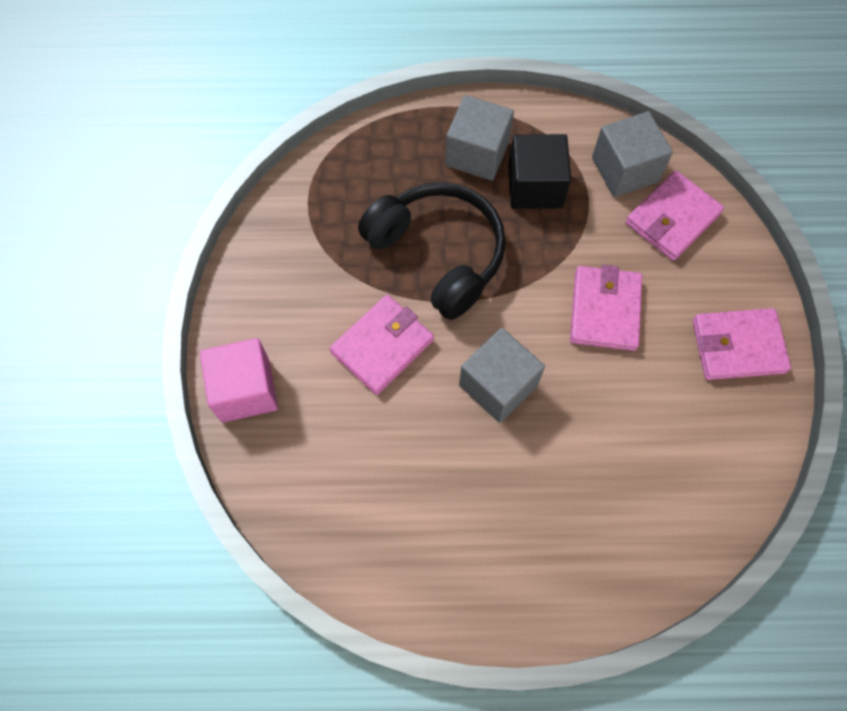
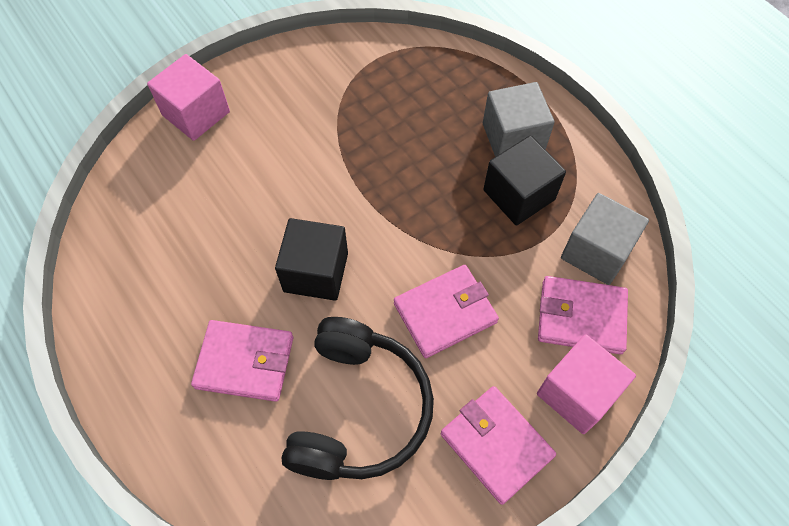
camera: 55 degrees right, 5 degrees down
(382, 346) = (292, 174): pink wallet -> pink wallet (245, 362)
(438, 254) = (400, 164): black headphones -> black headphones (359, 410)
(498, 385) = (316, 272): grey cube -> black cube
(731, 264) = (577, 393): none -> pink cube

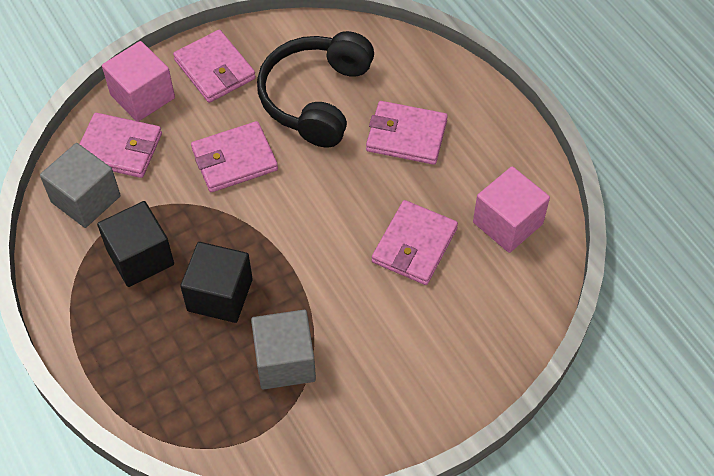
camera: 175 degrees left, 5 degrees down
(196, 113) = (469, 375): pink cube -> pink cube (507, 223)
(240, 228) = (414, 245): none -> pink wallet
(316, 272) = (344, 201): black cube -> black cube (220, 295)
(513, 138) = (128, 318): grey cube -> grey cube (285, 361)

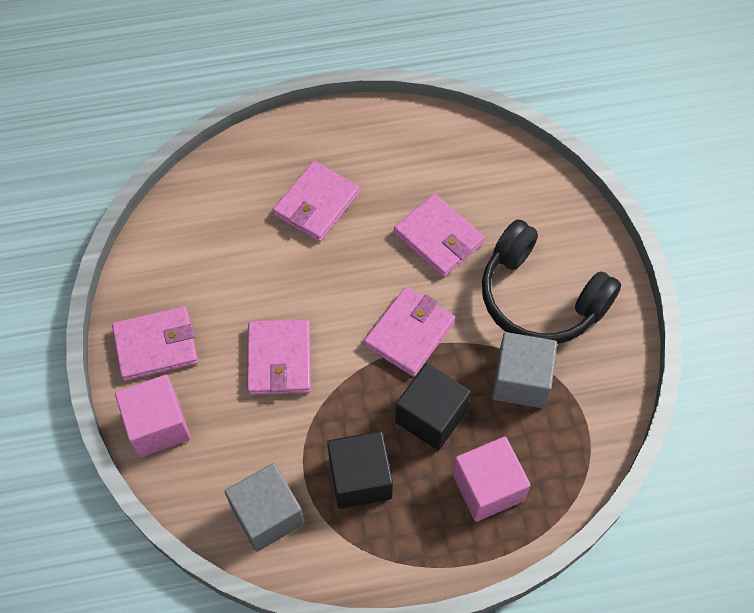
camera: 70 degrees left, 5 degrees up
(119, 148) = (216, 465): pink wallet -> pink wallet (409, 333)
(316, 98) = (237, 265): black headphones -> black headphones (540, 298)
(507, 223) = (443, 159): pink cube -> pink cube (487, 487)

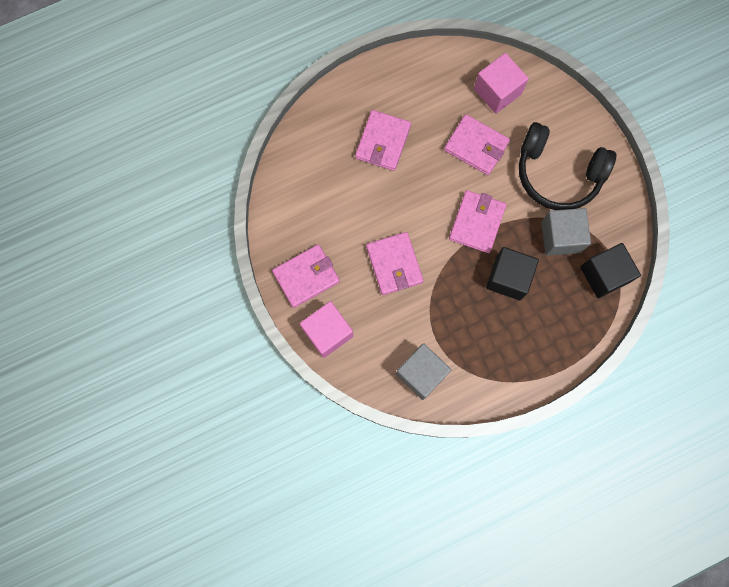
camera: 15 degrees left, 15 degrees up
(360, 478) = (474, 333): black cube -> black cube (604, 275)
(487, 487) = (559, 316): pink cube -> pink cube (497, 91)

